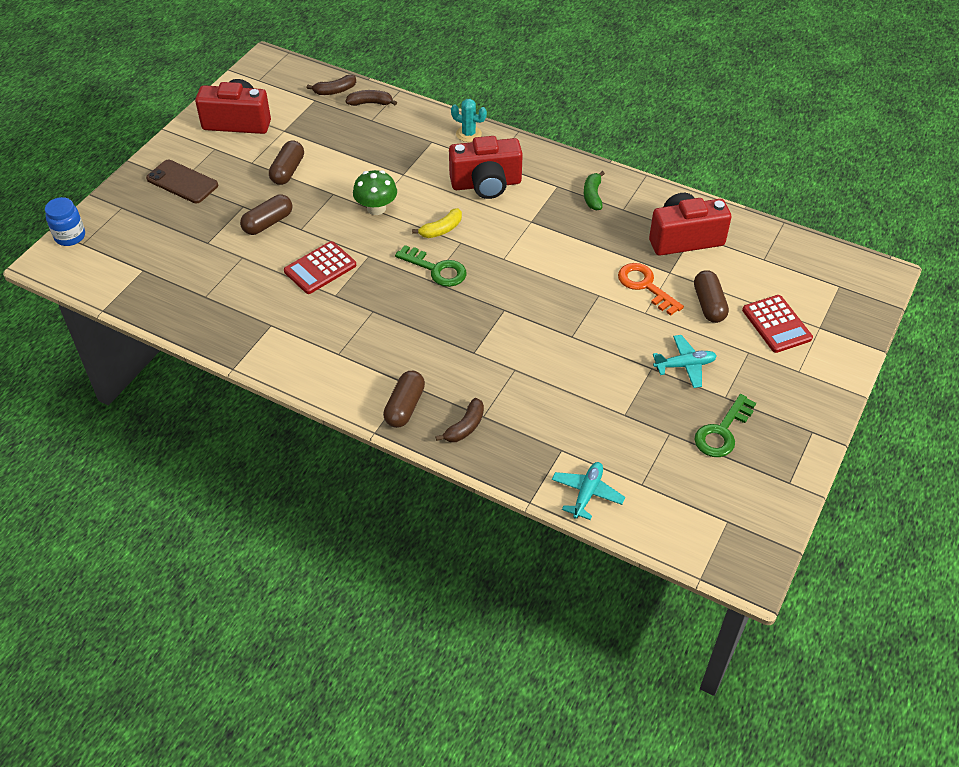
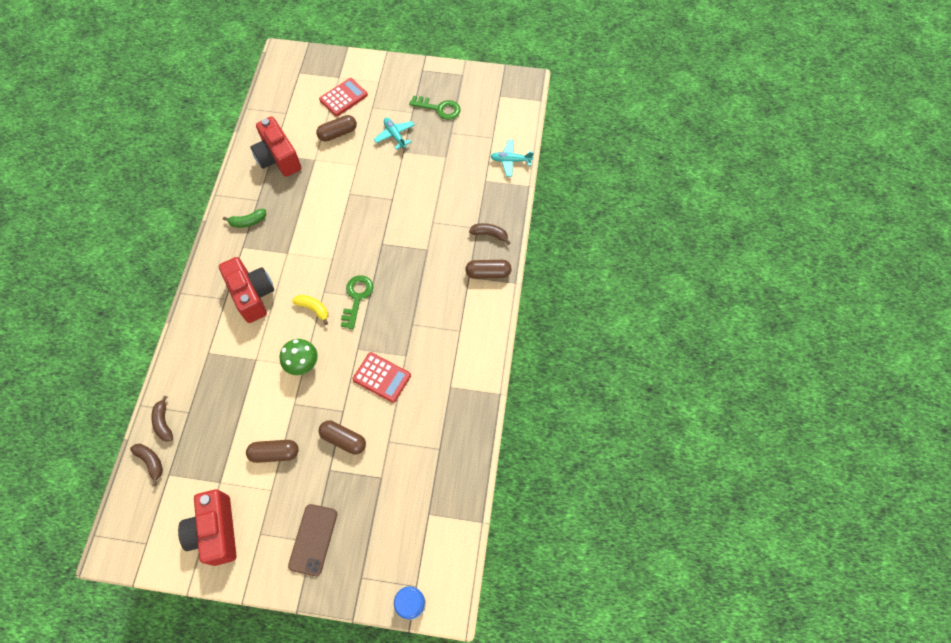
camera: 110 degrees left, 15 degrees up
(468, 134) = (192, 328): turquoise cactus -> none
(645, 286) = (332, 170): orange key -> none

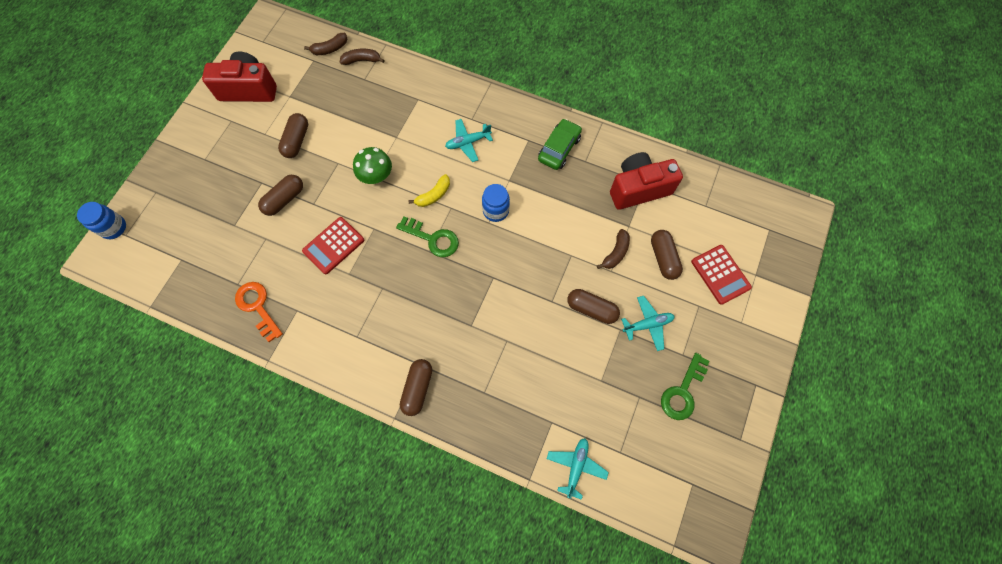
camera: 105 degrees right, 5 degrees up
(248, 221) = (559, 149): green banana -> green car
(252, 295) = (468, 142): red camera -> turquoise plane
(313, 539) = (206, 160): brown phone -> none
(319, 256) = (495, 210): none -> blue jar
(392, 172) = (591, 309): none -> brown capsule
(456, 421) = (257, 307): none -> orange key
(489, 234) = (470, 405): brown banana -> brown banana (615, 253)

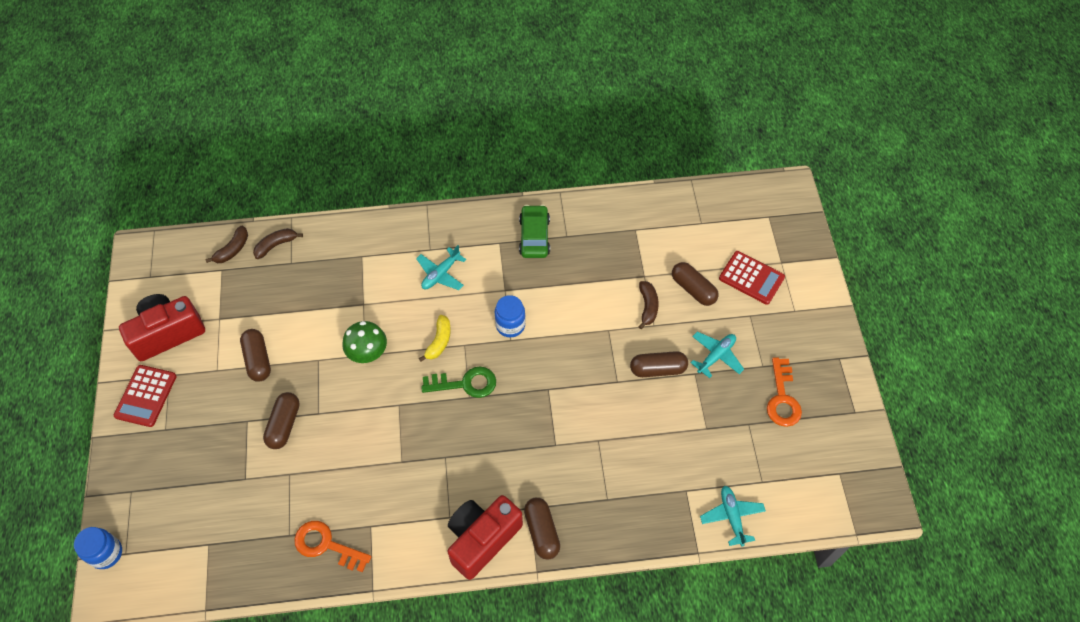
camera: 30 degrees left, 10 degrees down
(333, 245) = (367, 443): red calculator -> red calculator (146, 396)
(638, 189) = (632, 237): red camera -> red camera (482, 539)
(683, 391) = (782, 398): green key -> orange key

